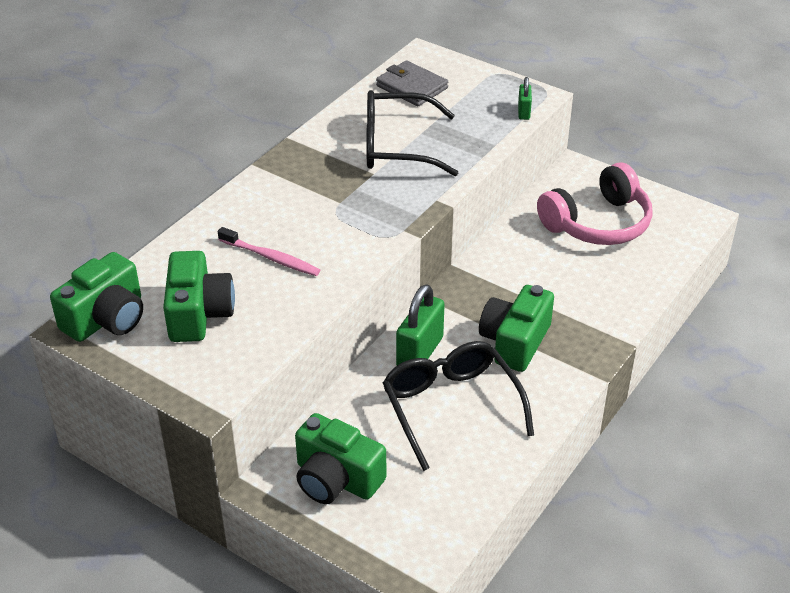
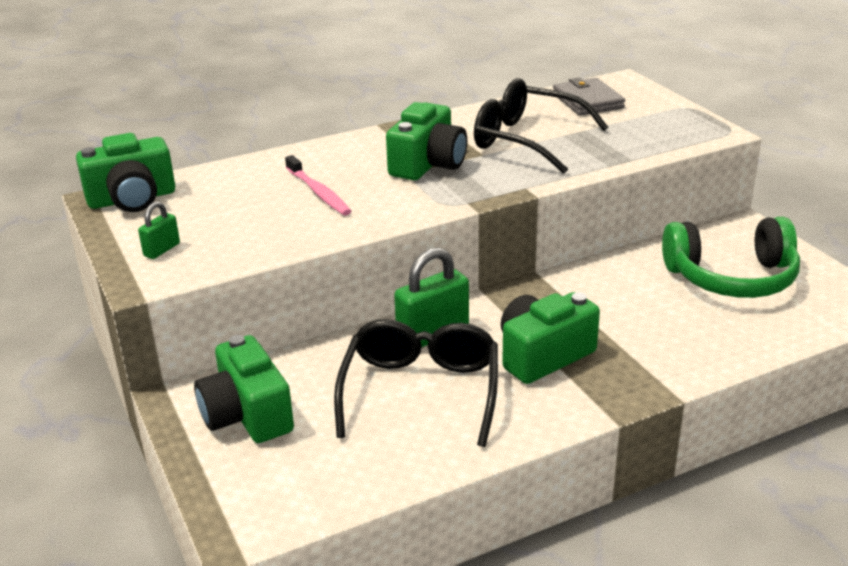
camera: 30 degrees right, 10 degrees down
(199, 314) = (210, 216): green camera -> green camera (428, 164)
(524, 112) = (689, 141): green padlock -> green padlock (162, 250)
(597, 223) = (731, 278): pink headphones -> green headphones

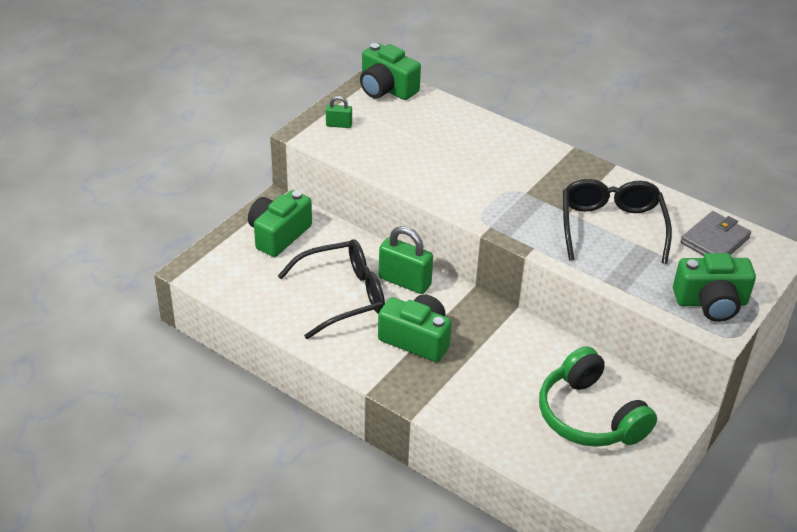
camera: 60 degrees right, 10 degrees up
(318, 192) = (452, 157): pink toothbrush -> none
(428, 164) = (530, 191): green camera -> green camera (711, 302)

